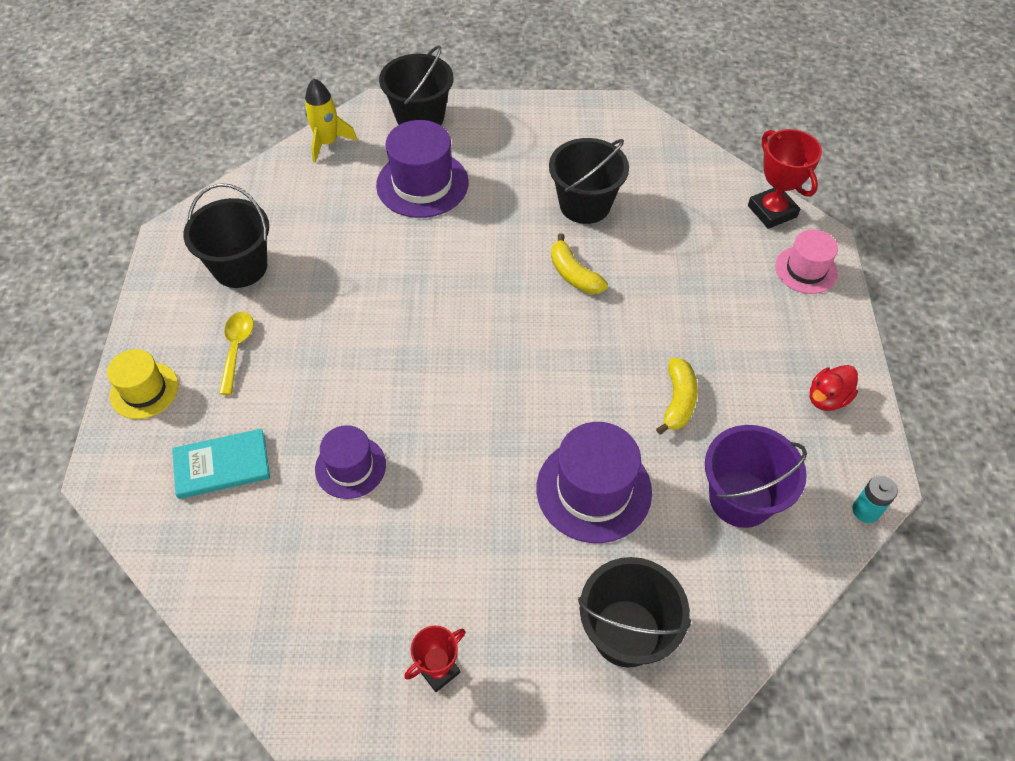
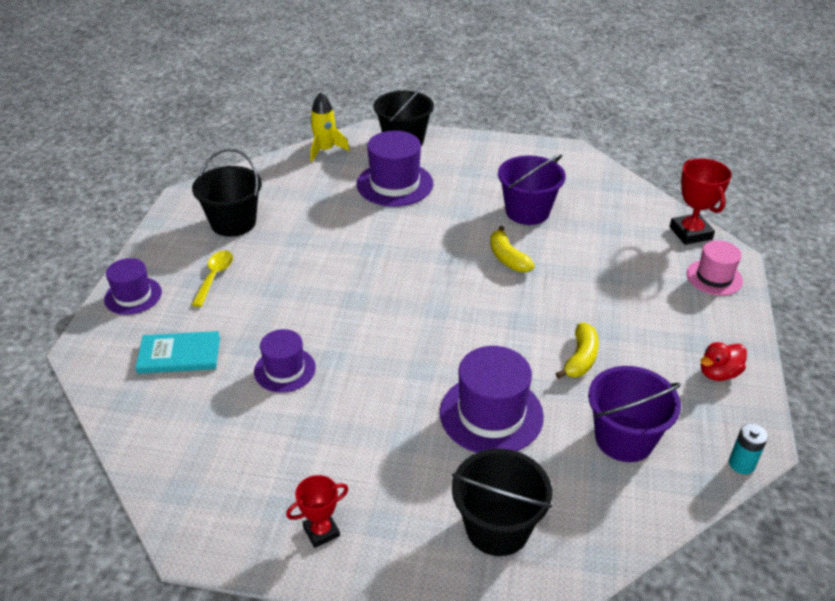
camera: 10 degrees right, 15 degrees down
(144, 390) = (133, 296): yellow hat -> purple hat
(585, 204) = (527, 211): black bucket -> purple bucket

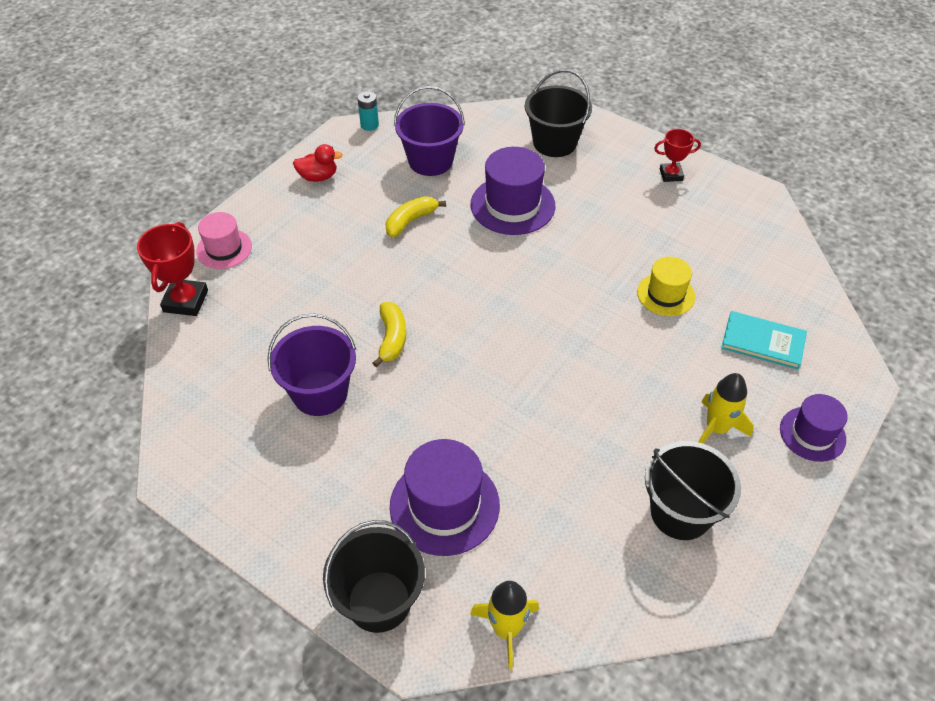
camera: 155 degrees left, 10 degrees up
(214, 277) = (716, 428): yellow spoon -> yellow rocket
(285, 370) = (666, 294): purple hat -> yellow hat

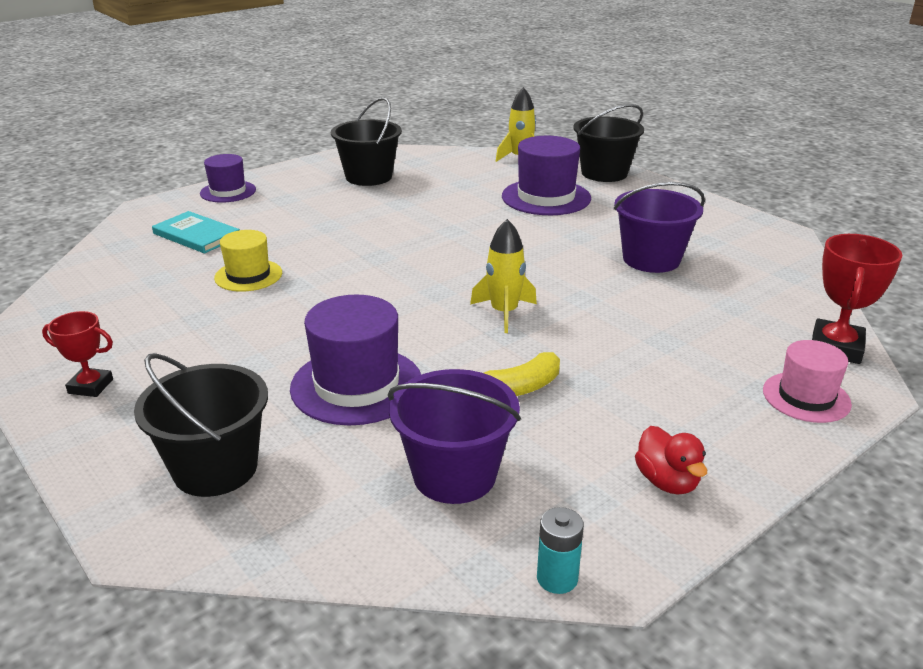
camera: 165 degrees left, 20 degrees down
(318, 177) = (667, 481): red duck -> red duck turned 120 degrees counterclockwise
(392, 338) = (570, 284): yellow banana -> none
(716, 428) = (299, 202): yellow rocket -> yellow rocket (504, 313)

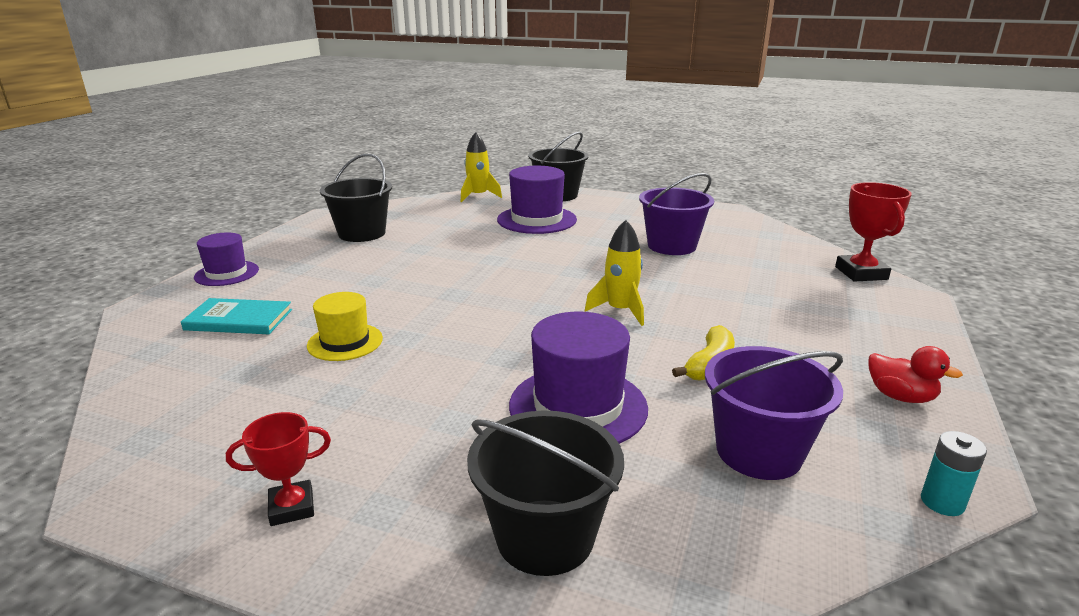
camera: 30 degrees left, 5 degrees down
(806, 397) = (891, 309): pink hat -> none

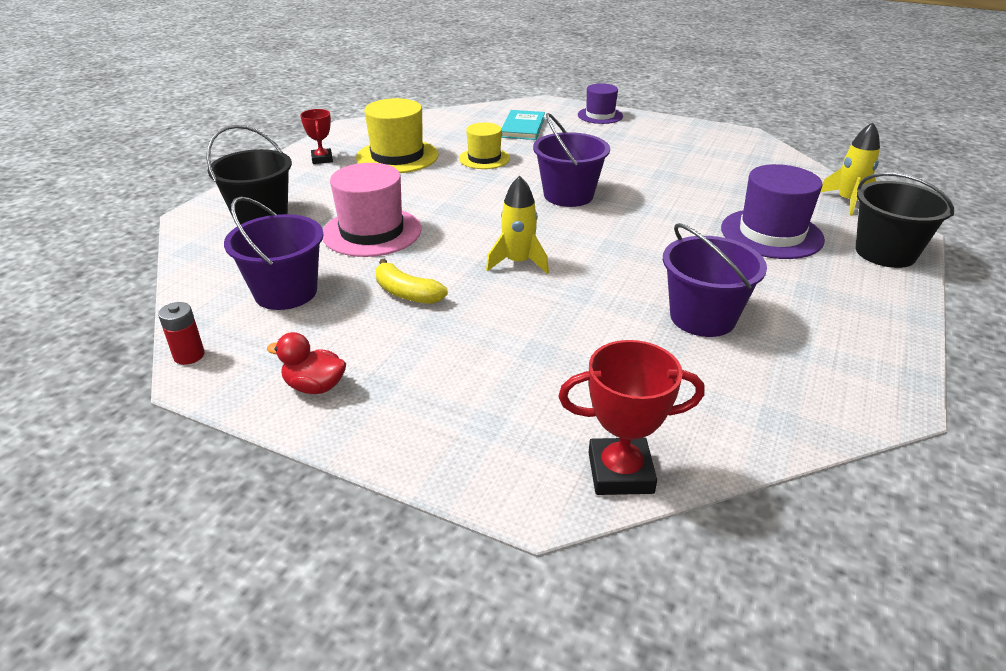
camera: 95 degrees right, 10 degrees up
(310, 417) = (397, 156): none -> yellow hat
(362, 233) = (697, 150): black bucket -> none
(465, 290) = (568, 195): none -> purple bucket
(578, 406) = (372, 232): purple hat -> pink hat
(900, 396) = (315, 386): red duck -> red duck turned 60 degrees clockwise
(942, 502) = (189, 355): turquoise battery -> red battery

